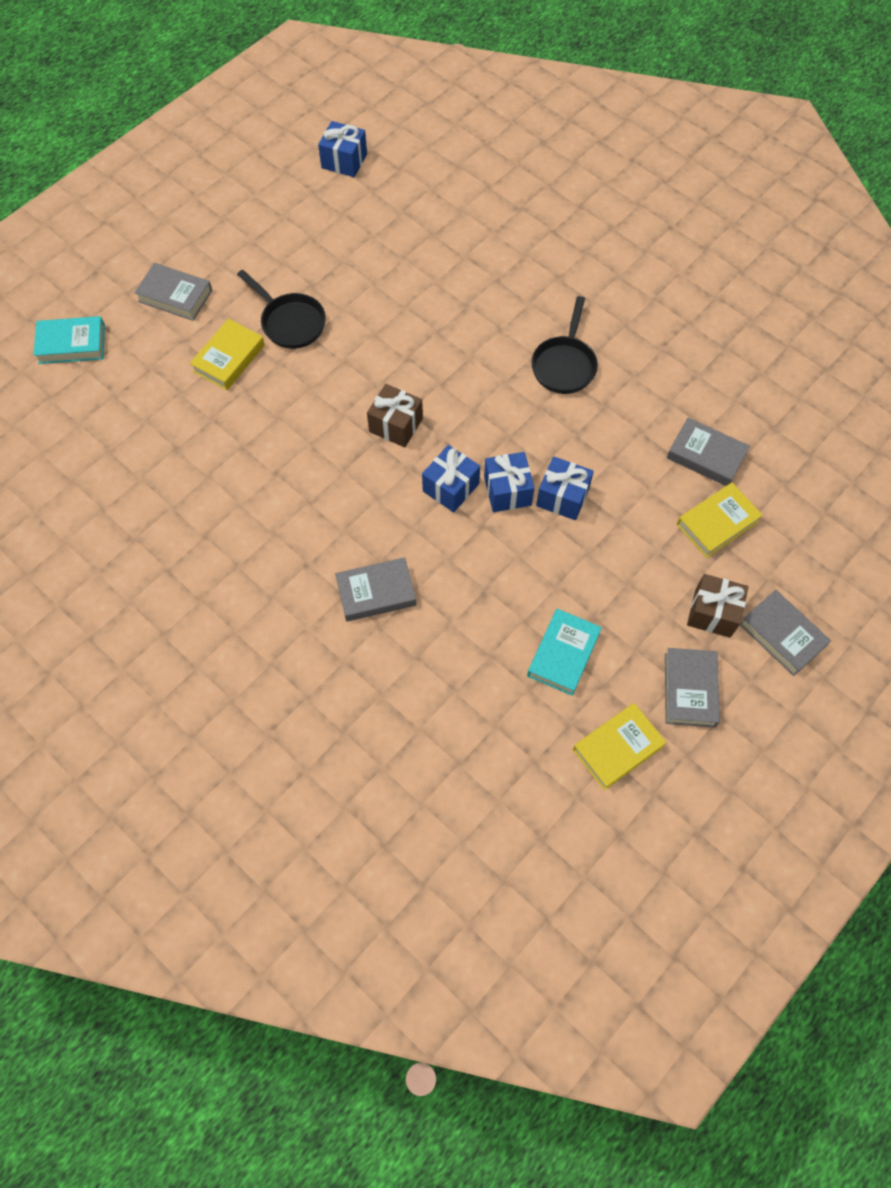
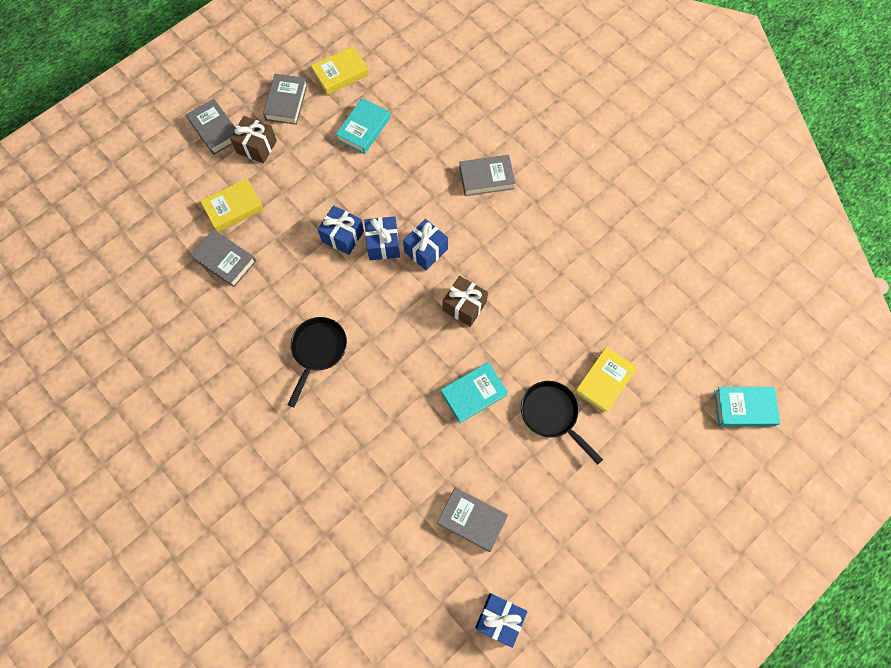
camera: 175 degrees left, 5 degrees up
(175, 296) = (658, 453): grey book -> grey book (472, 520)
(379, 336) = (473, 393): none -> turquoise book

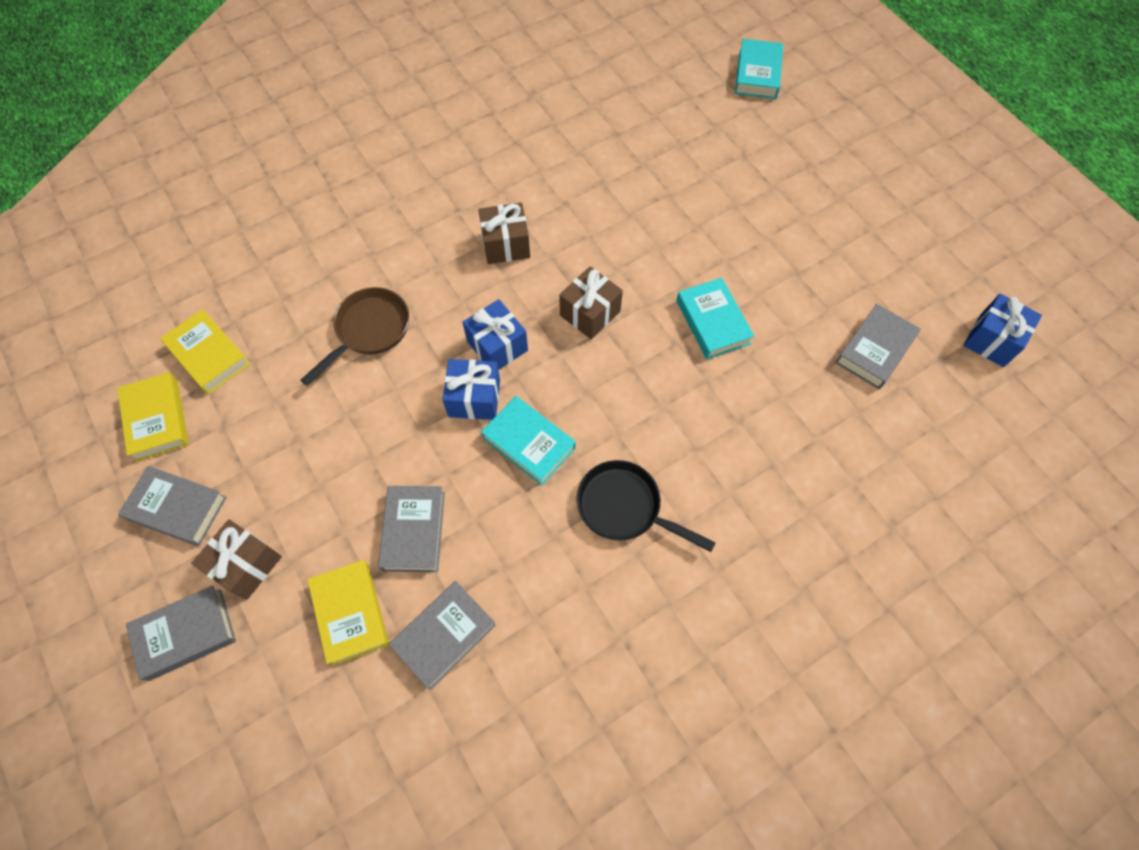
camera: 80 degrees left, 5 degrees down
(343, 236) = (447, 451): blue gift -> none
(364, 129) = (272, 399): turquoise book -> turquoise book (529, 443)
(423, 170) = (369, 331): none -> brown pan
(486, 178) = (406, 257): grey book -> grey book (414, 531)
(512, 239) = (506, 245): none -> brown gift
(552, 415) = (749, 245): black pan -> none
(604, 381) = (712, 187): yellow book -> yellow book (208, 355)

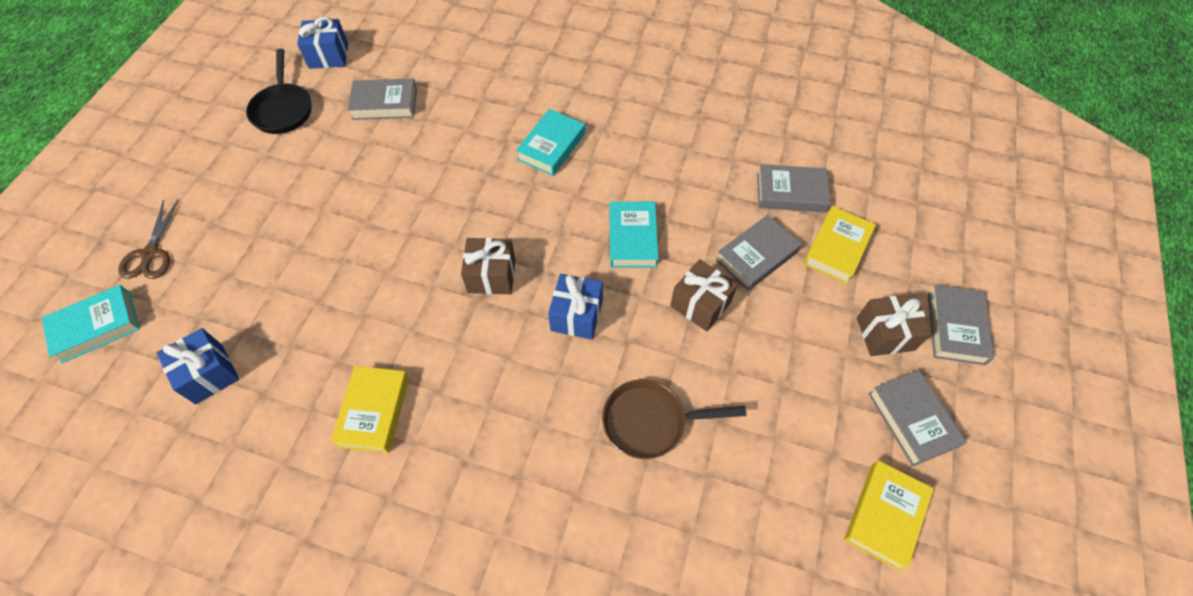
camera: 130 degrees left, 5 degrees down
(186, 634) = (955, 328): grey book -> grey book turned 75 degrees clockwise
(208, 355) = (799, 537): yellow book -> yellow book (374, 411)
(474, 398) = (633, 296): blue gift -> blue gift (209, 374)
(506, 245) = (473, 387): brown gift -> brown gift (700, 304)
(625, 507) = (623, 160): black pan -> black pan (283, 109)
(712, 322) = (434, 197): turquoise book -> turquoise book (551, 146)
(806, 121) = (150, 254): none -> brown scissors

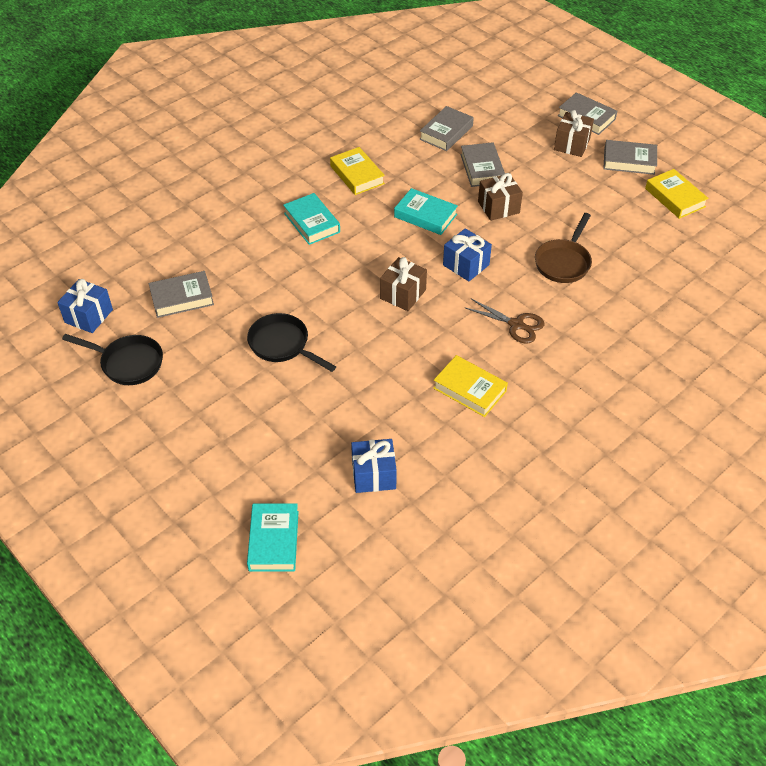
camera: 60 degrees left, 10 degrees down
(150, 254) = (222, 489): brown scissors -> brown scissors (516, 325)
(360, 208) = (282, 345): none -> black pan
(385, 103) = (182, 298): grey book -> grey book turned 45 degrees clockwise
(836, 248) = (501, 134): yellow book -> yellow book (357, 175)

